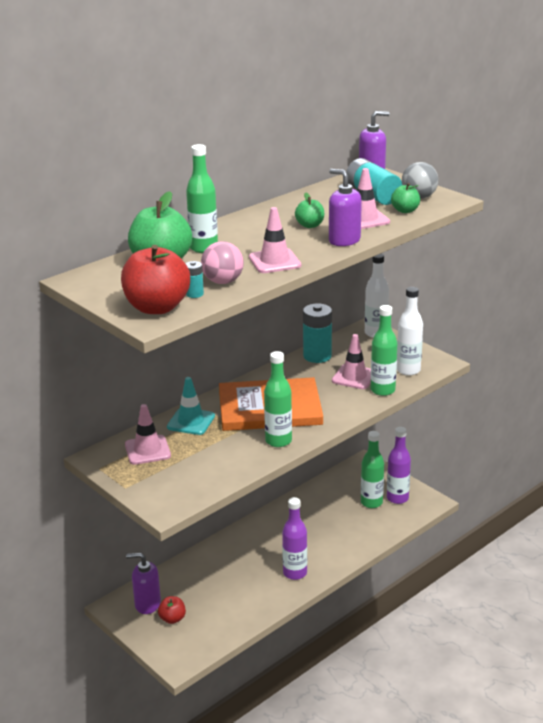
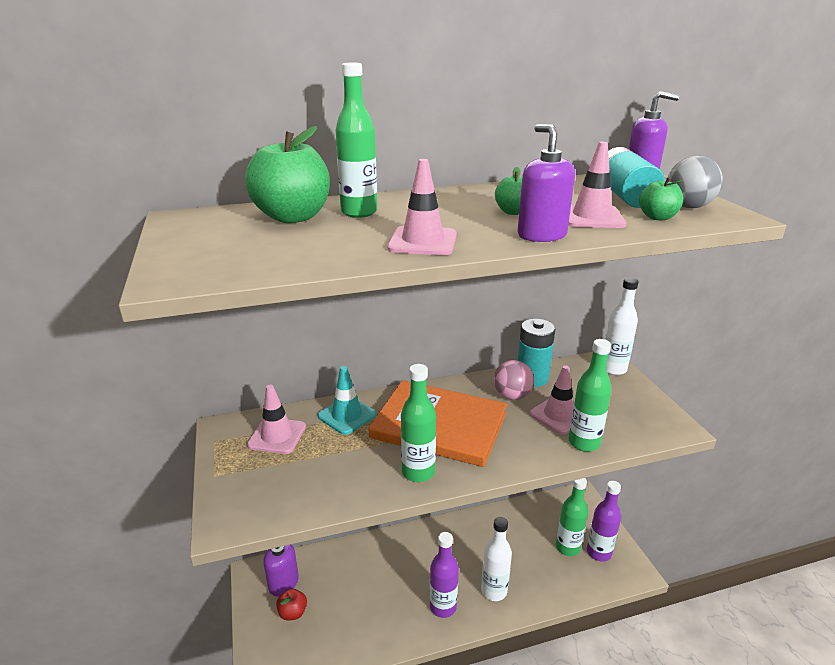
camera: 25 degrees right, 0 degrees up
(157, 307) = (206, 264): red apple -> none
(194, 294) = (274, 258): turquoise battery -> none
(223, 282) = (328, 251): pink ball -> pink ball (512, 396)
(408, 370) = (629, 425): white bottle -> white bottle (494, 591)

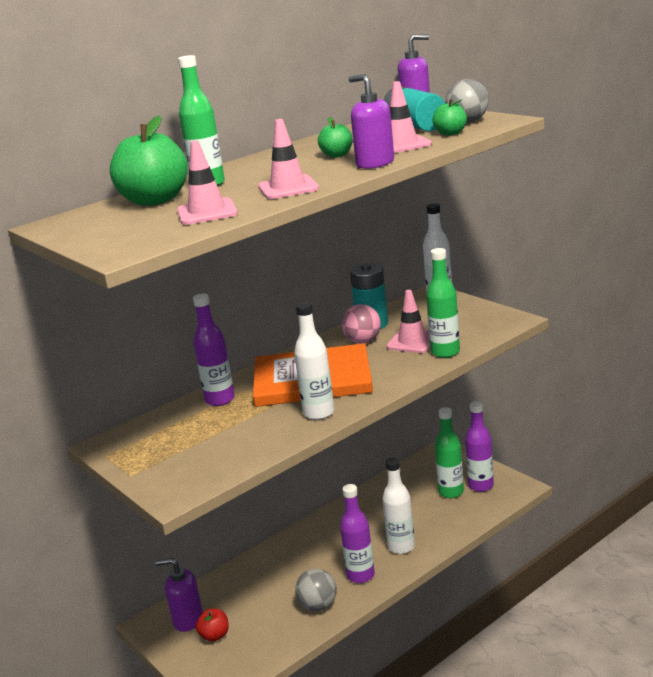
camera: 20 degrees left, 5 degrees down
(277, 436) = (165, 433): pink traffic cone -> pink traffic cone (207, 212)
(347, 415) = (220, 400): turquoise traffic cone -> purple bottle
(390, 623) = (318, 605): none -> grey ball
(418, 472) = (319, 413): green bottle -> white bottle

